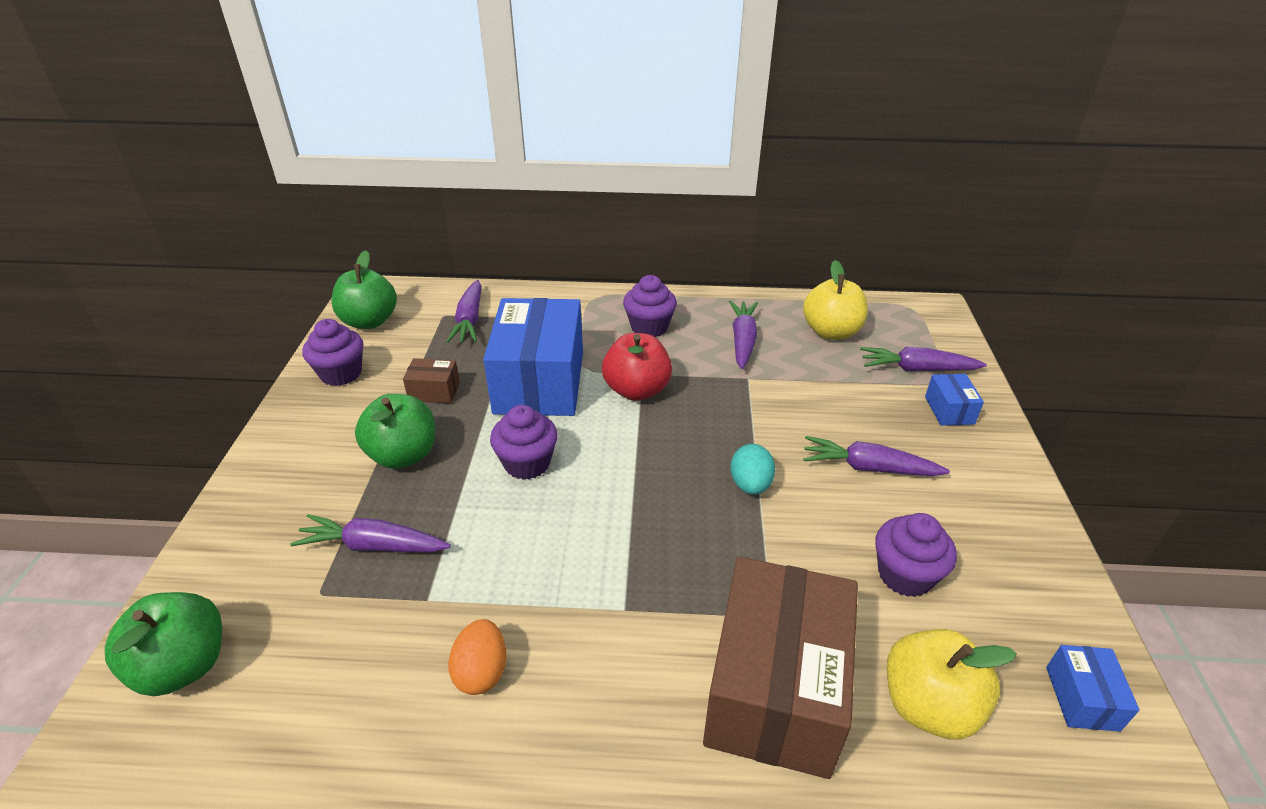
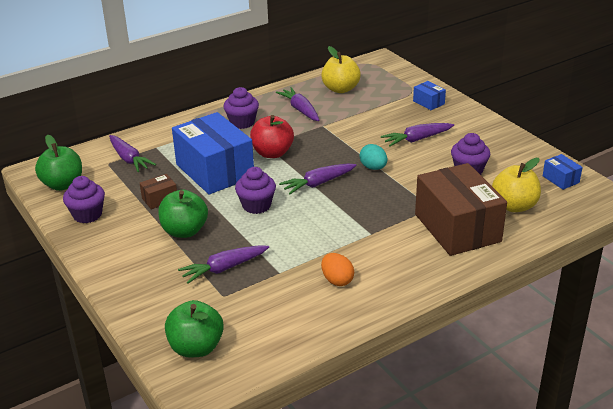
camera: 35 degrees left, 5 degrees down
(917, 369) = (398, 90): purple carrot -> purple carrot (318, 183)

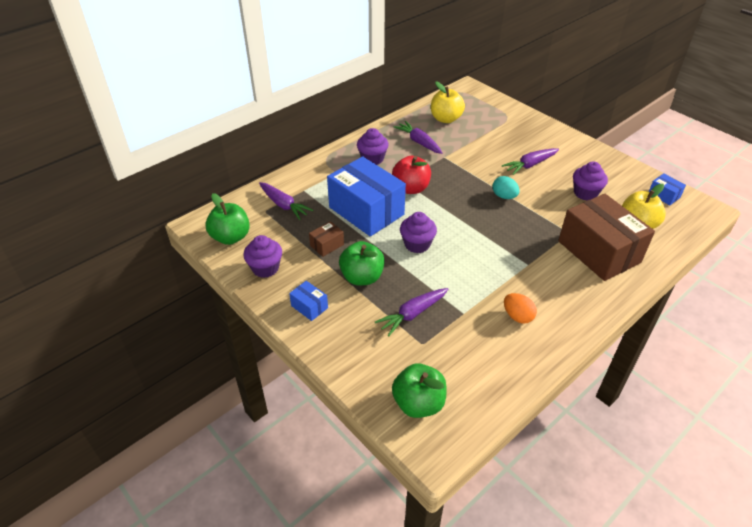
camera: 10 degrees left, 10 degrees up
(318, 183) = (463, 217): purple carrot -> none
(428, 102) = (525, 127): blue box -> blue box (309, 307)

